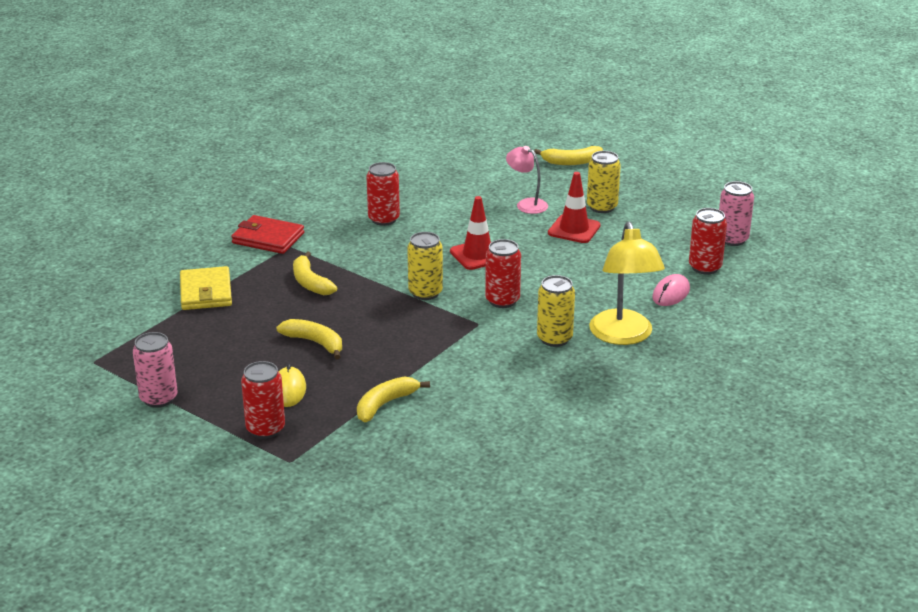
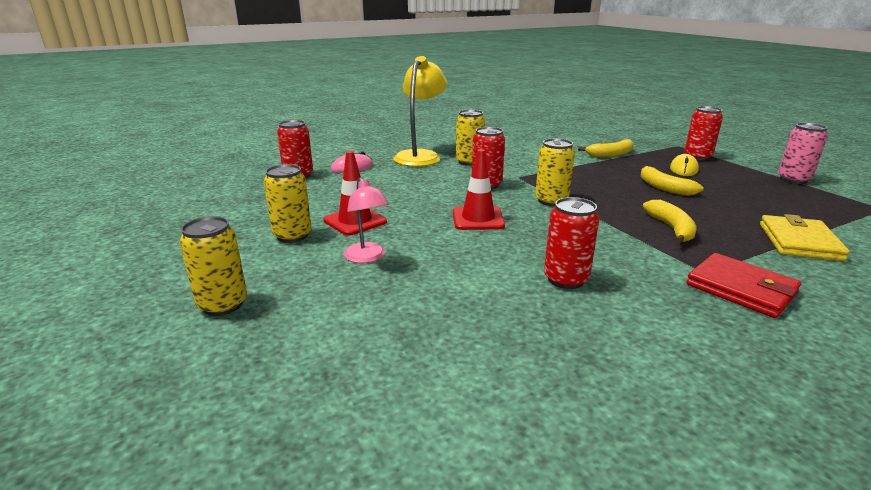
camera: 155 degrees left, 5 degrees down
(571, 162) = (223, 305): yellow banana -> yellow can
(732, 239) = (238, 187): pink can -> none

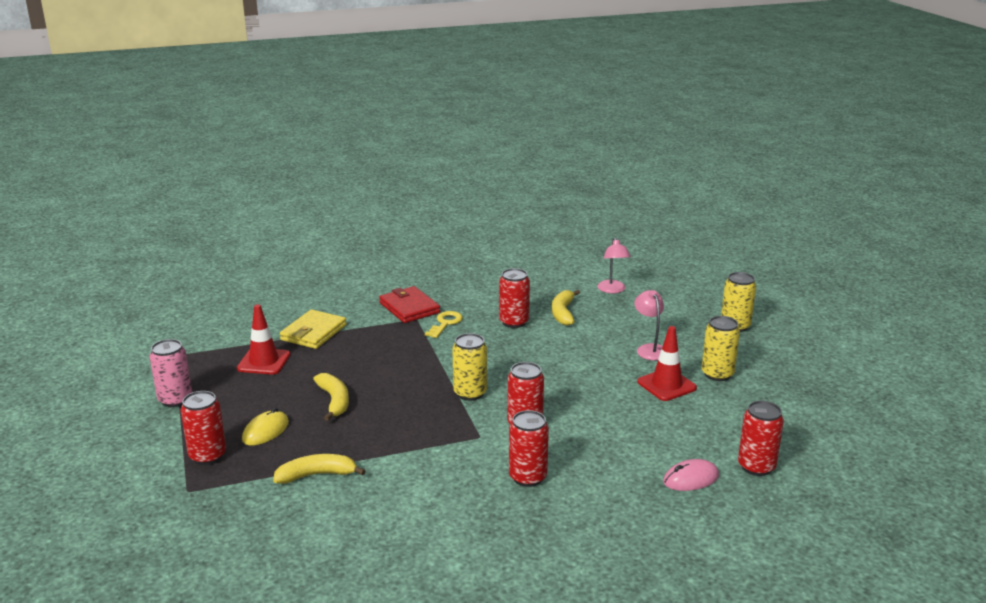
camera: 170 degrees left, 0 degrees up
(420, 156) = (594, 501): yellow lamp -> none
(425, 369) = (612, 290): none -> pink lamp
(469, 162) = (527, 477): yellow can -> red can
(478, 219) = (553, 377): red traffic cone -> red traffic cone (264, 362)
(658, 269) = (445, 323): none -> yellow key
(671, 228) = (394, 352): yellow banana -> yellow banana (563, 313)

